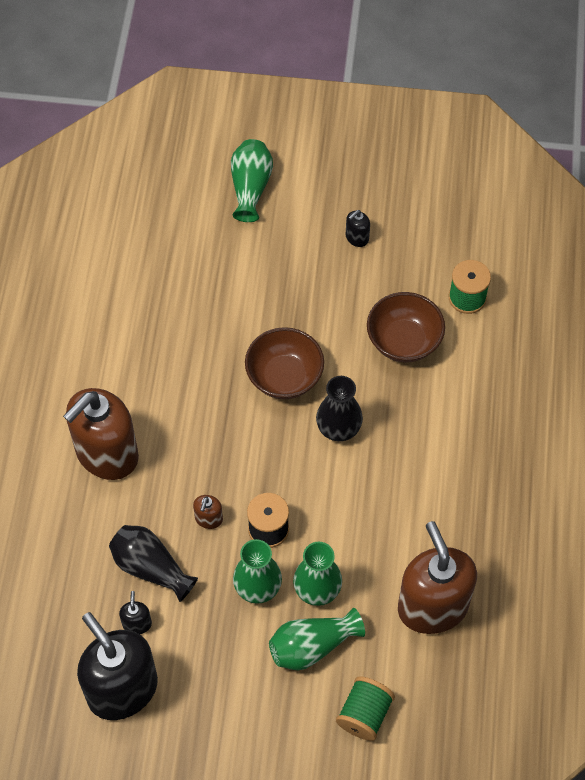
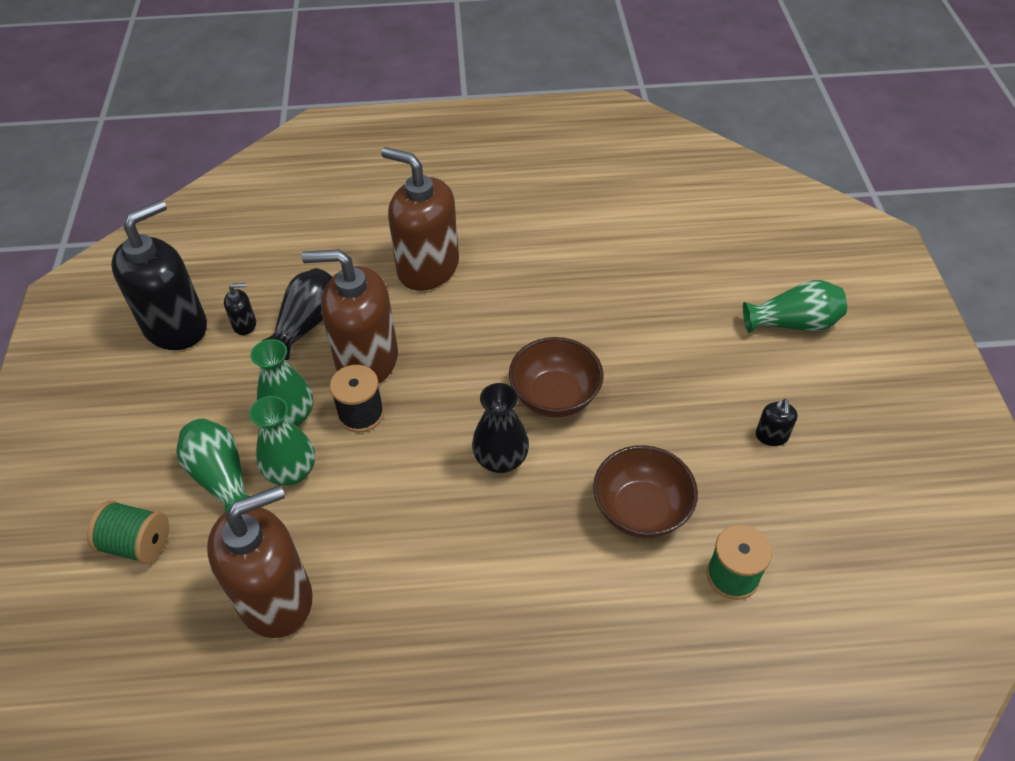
camera: 80 degrees right, 10 degrees down
(208, 519) = (366, 360): brown soap dispenser -> brown soap dispenser, size x2.50
(357, 238) = (771, 436): black soap dispenser -> black soap dispenser turned 120 degrees counterclockwise

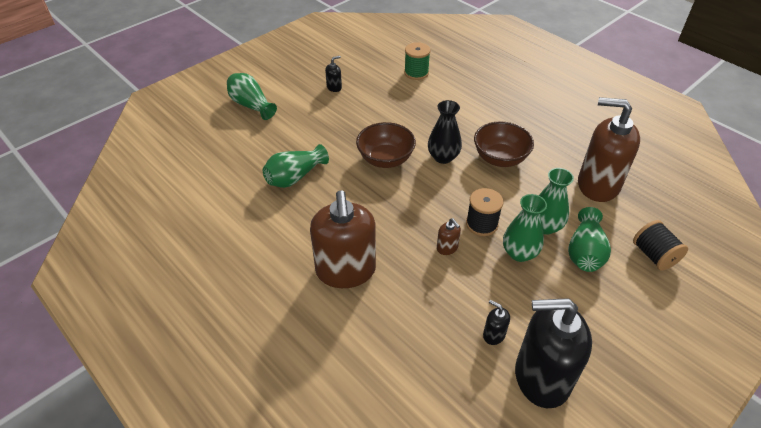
camera: 130 degrees left, 5 degrees down
(137, 544) = (654, 255): green spool -> black spool
(306, 324) = (456, 299): black vase -> none
(366, 360) = (447, 248): brown soap dispenser -> brown soap dispenser, size x0.40
(603, 297) = (294, 177): none -> green vase
(641, 510) = (416, 105): brown bowl -> brown bowl (500, 158)

